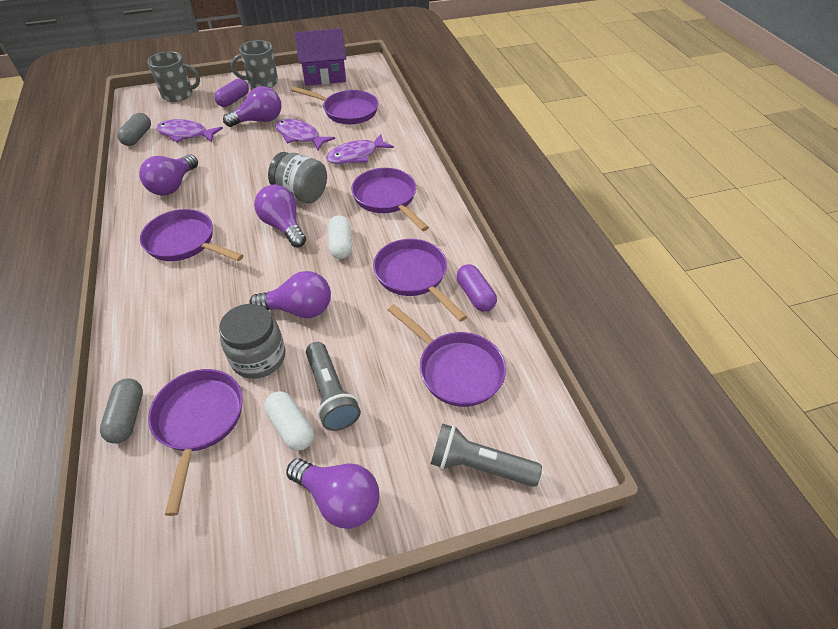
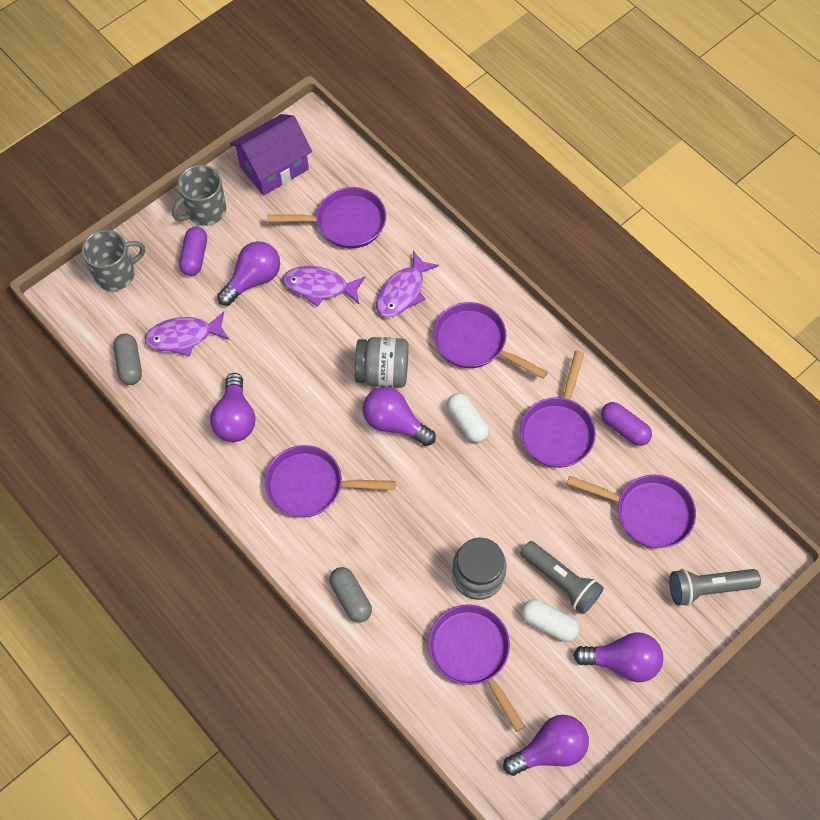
camera: 25 degrees left, 15 degrees up
(128, 417) = (411, 677): grey capsule -> grey capsule (351, 598)
(299, 309) = (478, 512): purple light bulb -> purple light bulb (549, 749)
(413, 276) = (558, 430): purple pan -> purple pan turned 105 degrees counterclockwise

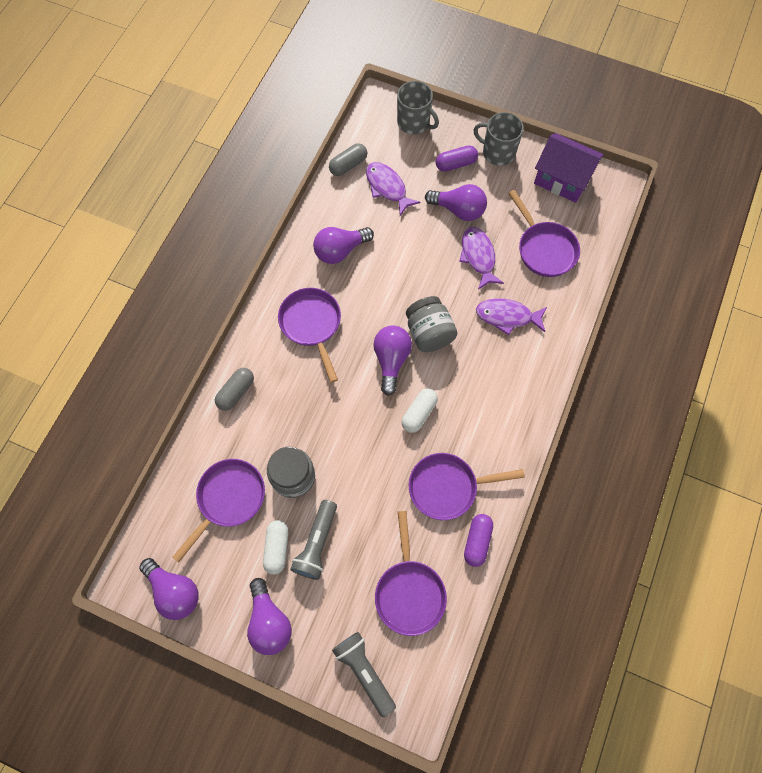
camera: 65 degrees right, 5 degrees up
(474, 342) = (492, 389): purple pan -> none

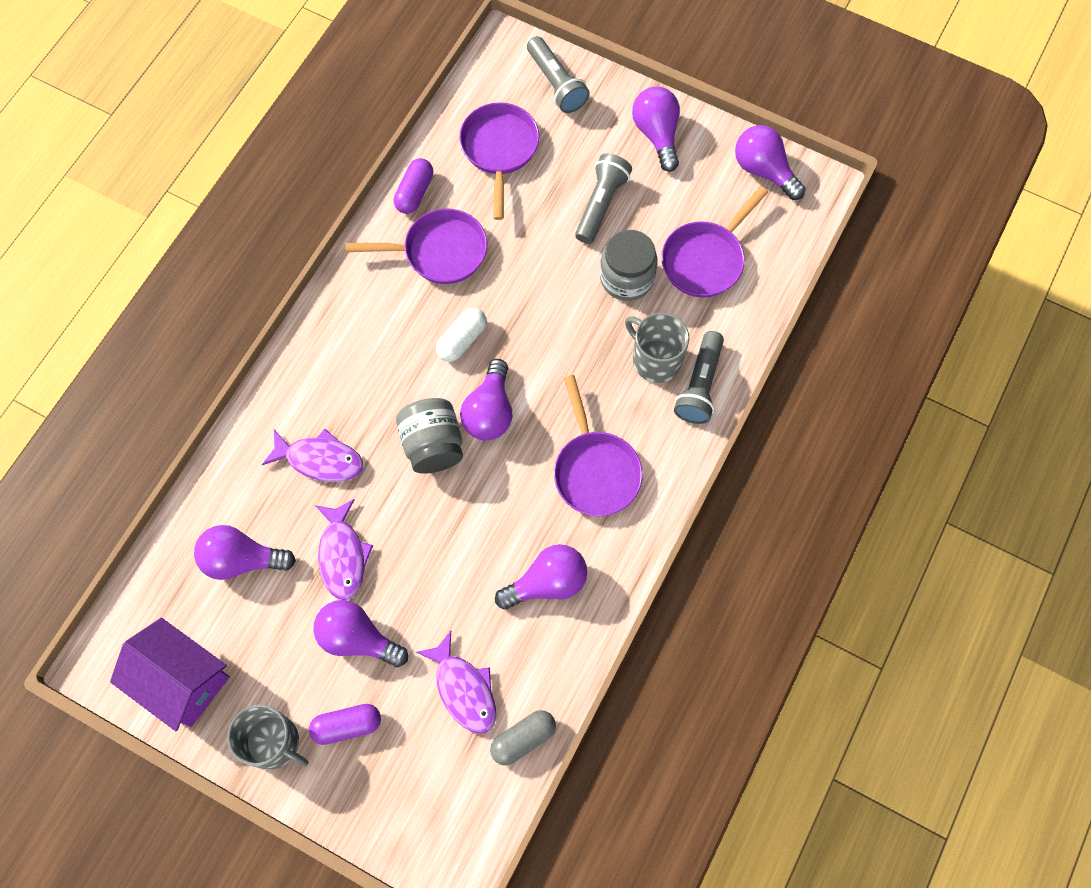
camera: 175 degrees left, 0 degrees up
(236, 392) = (699, 386): grey capsule -> grey flashlight
(277, 548) = (647, 203): white capsule -> none
(414, 123) = (403, 817): grey mug -> grey mug (655, 359)
(544, 249) = (242, 559): purple pan -> purple light bulb

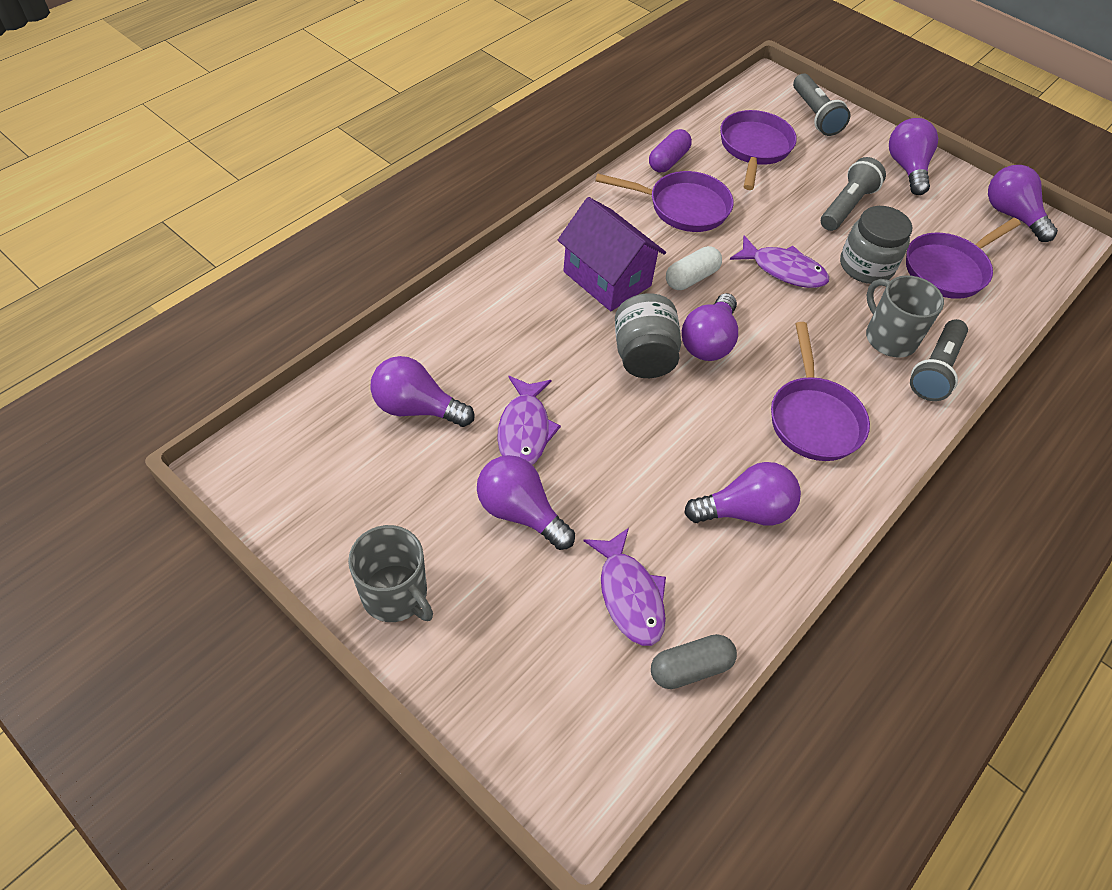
camera: 10 degrees right, 15 degrees down
(182, 680) = (315, 505): purple house -> purple house (607, 278)
(320, 460) = (524, 341): purple fish -> purple fish (783, 270)
(347, 725) = (485, 598): purple capsule -> none

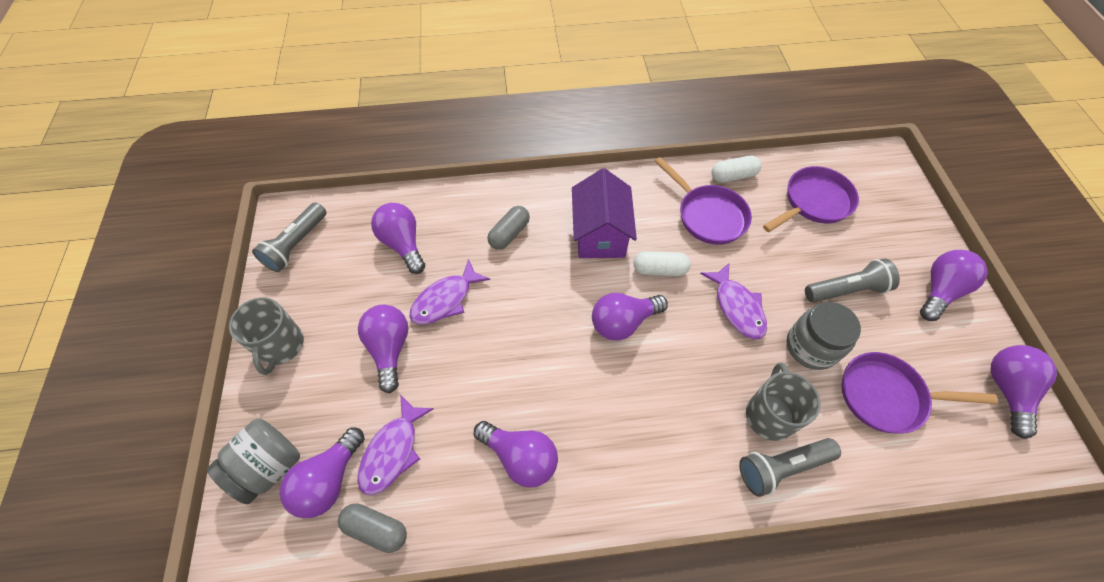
camera: 45 degrees right, 5 degrees up
(519, 330) = (509, 234): none -> grey capsule
(598, 667) = (329, 480): none -> purple light bulb
(643, 356) = (568, 302): grey jar -> grey jar (269, 466)
(668, 161) = (733, 176): purple capsule -> white capsule
(814, 418) = (640, 431): purple pan -> none
(815, 115) = (897, 204): grey flashlight -> grey flashlight (296, 245)

